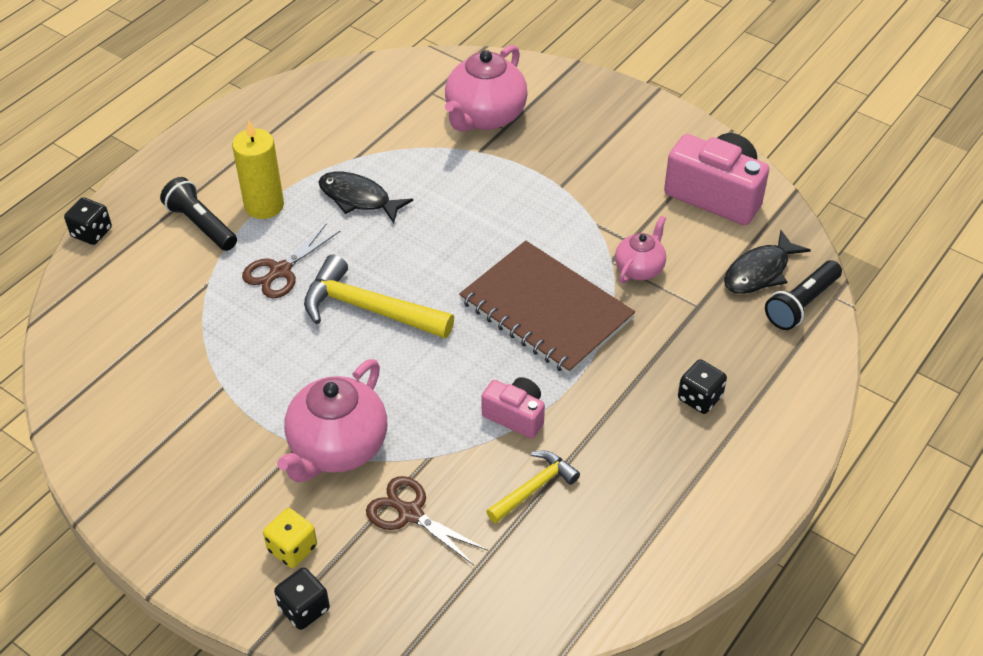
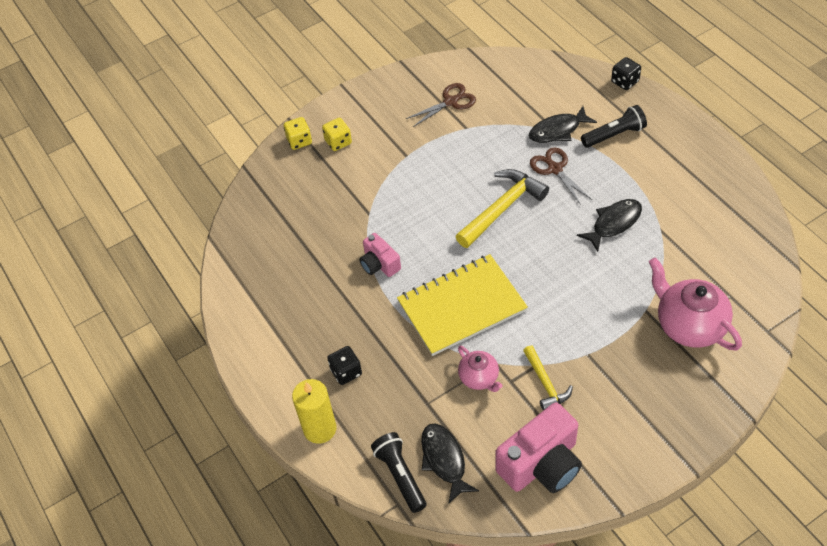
camera: 115 degrees right, 5 degrees up
(205, 283) = (558, 130): none -> black fish
(264, 205) = (623, 170): yellow candle -> yellow candle (320, 429)
(304, 608) = (299, 141): black dice -> yellow dice
(337, 448) = (396, 172): pink teapot -> none
(410, 514) = (334, 196): brown scissors -> brown scissors (450, 102)
(515, 415) = (379, 264): pink camera -> pink camera turned 90 degrees clockwise
(534, 488) = (322, 259): yellow hammer -> yellow hammer (545, 383)
(546, 310) = (462, 306): brown notebook -> yellow notebook

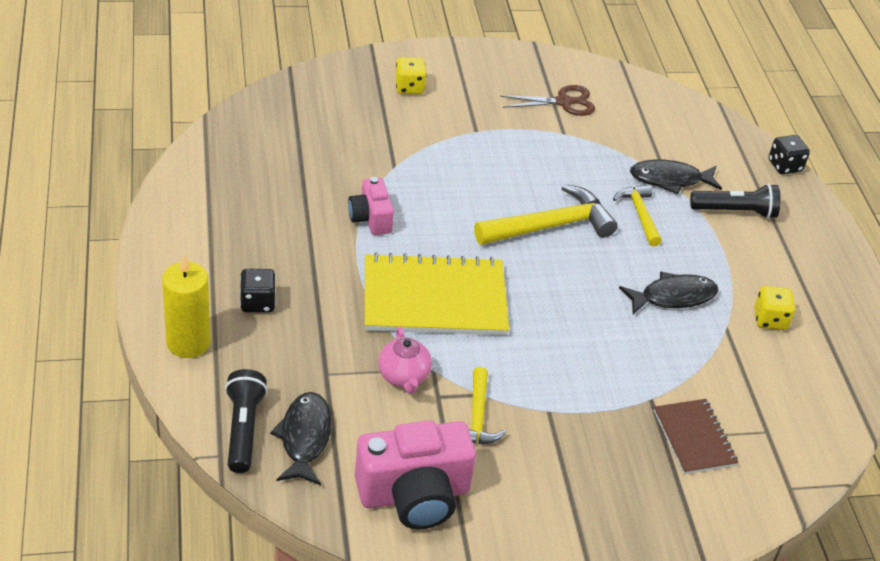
camera: 15 degrees right, 10 degrees down
(299, 141) = (367, 69): yellow dice -> yellow dice (770, 319)
(555, 169) = (640, 214): brown scissors -> yellow hammer
(689, 325) = (694, 438): pink teapot -> brown notebook

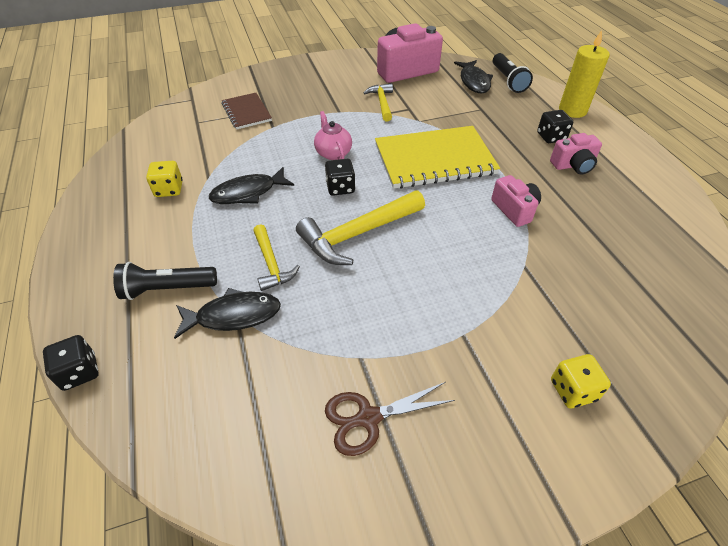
camera: 175 degrees right, 5 degrees up
(262, 256) = (573, 165): none -> pink camera
(403, 376) = (434, 114): pink teapot -> pink teapot (333, 153)
(562, 282) = (340, 188): none -> black dice

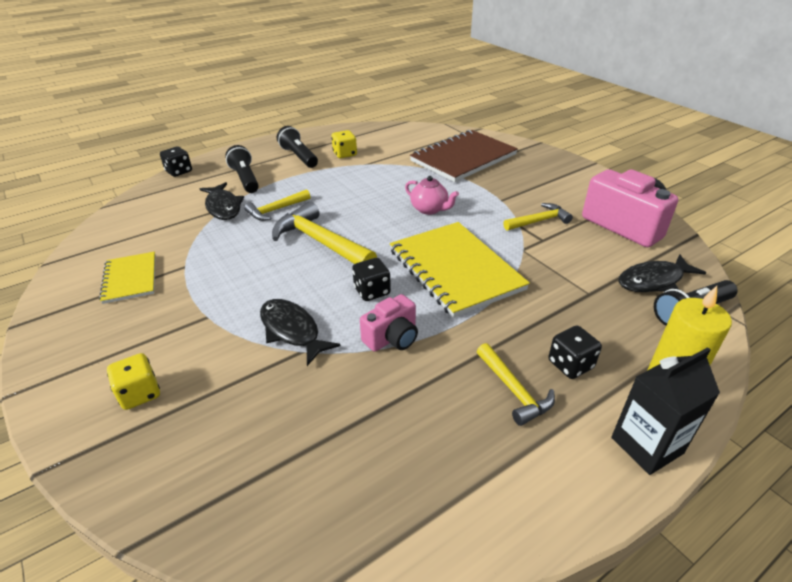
camera: 75 degrees right, 10 degrees down
(142, 230) = (299, 156): none -> black flashlight
(247, 112) = (463, 158): brown notebook -> brown notebook, size x1.82
(248, 193) = (354, 183): black fish -> black fish (292, 331)
(333, 153) = (429, 209): pink teapot -> pink teapot turned 75 degrees clockwise
(340, 188) = (380, 222): black dice -> black dice (372, 291)
(368, 418) = (130, 278): brown scissors -> yellow notebook
(573, 165) = (513, 390): pink camera -> yellow hammer
(616, 131) = (646, 445): none -> black carton

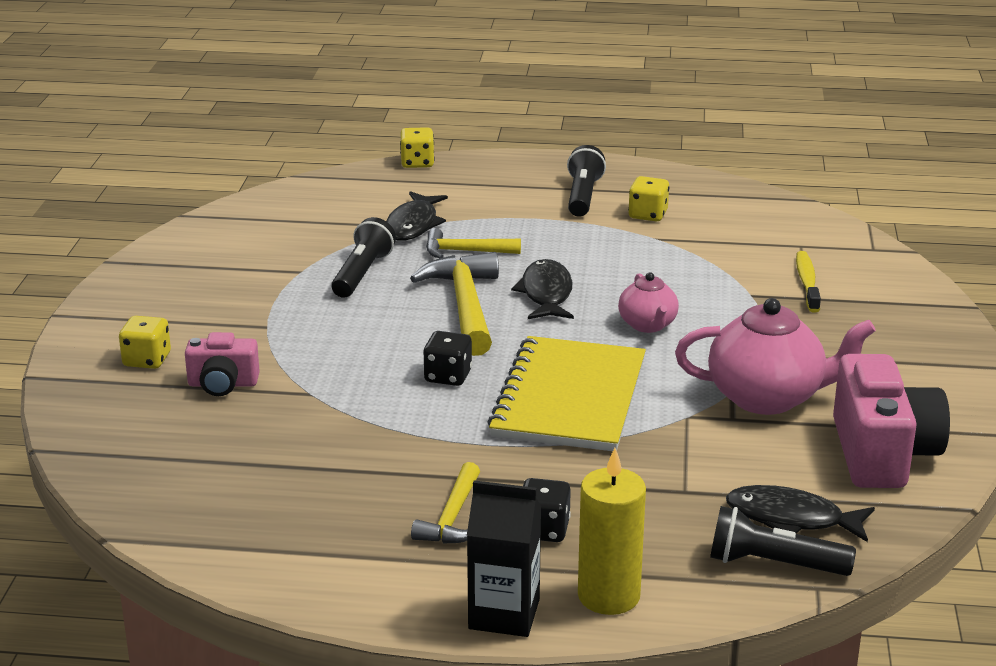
camera: 40 degrees right, 10 degrees down
(130, 278) = (240, 262): yellow notebook -> none
(179, 171) = (417, 163): black dice -> yellow dice
(245, 179) = (480, 201): black flashlight -> black flashlight (362, 273)
(292, 331) = (324, 373): black fish -> black fish (546, 294)
(392, 338) = (406, 423): pink camera -> pink camera (223, 384)
(463, 158) = (807, 282): brown notebook -> yellow toothbrush
(539, 221) = (767, 397): yellow hammer -> pink teapot

